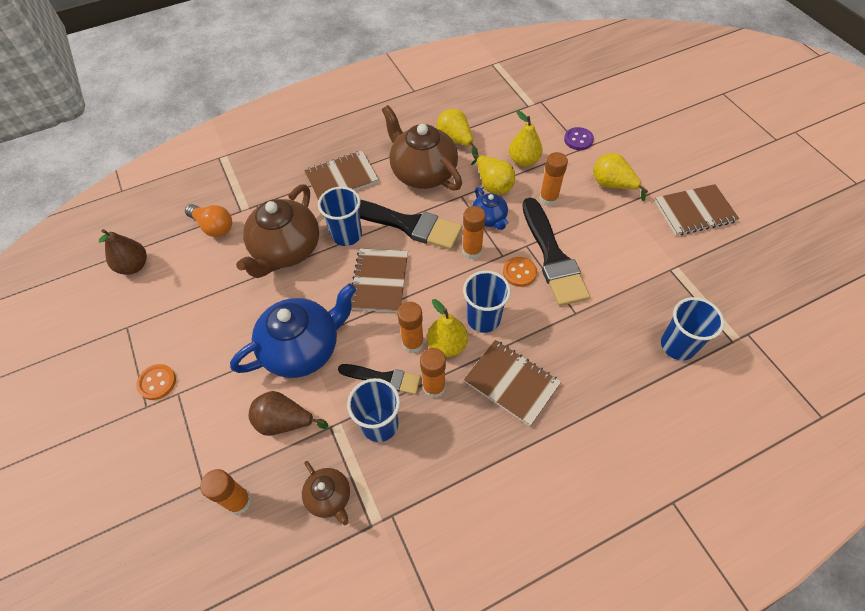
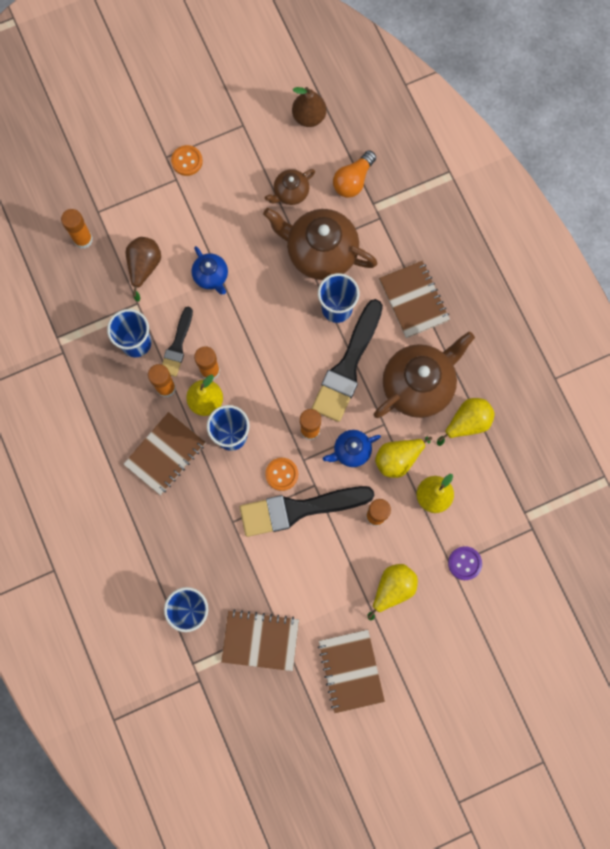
camera: 90 degrees right, 20 degrees up
(303, 348) = (211, 276): blue teapot -> blue teapot, size x0.51
(329, 497) = (80, 306): brown teapot -> brown teapot (290, 193)
(379, 281) = (278, 341): brown notebook -> brown notebook (260, 640)

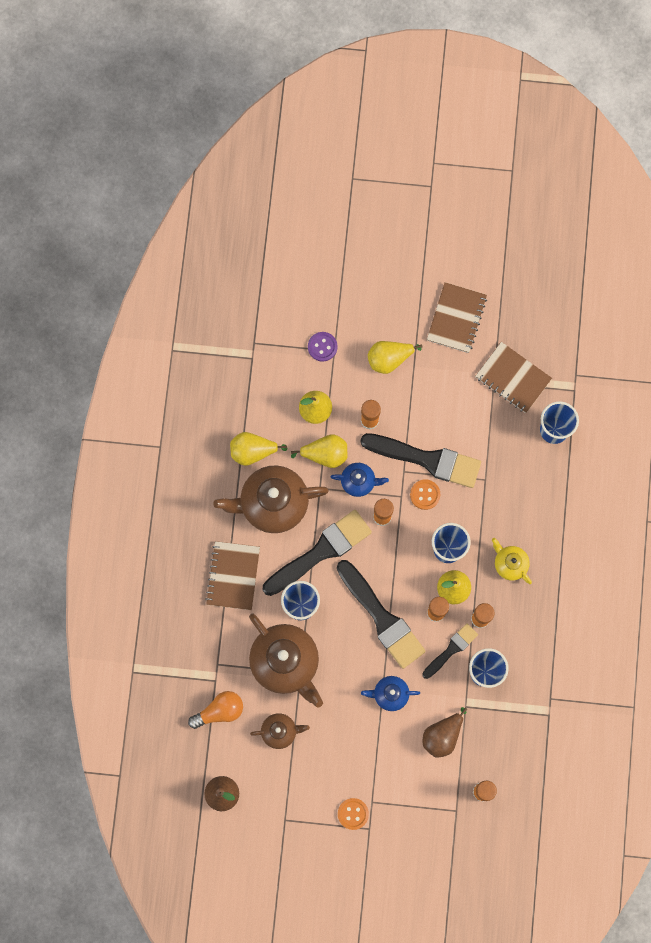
camera: 150 degrees left, 0 degrees up
(165, 454) = (510, 564): brown notebook -> yellow teapot
(211, 276) = (390, 694): blue teapot -> blue teapot turned 90 degrees counterclockwise
(257, 338) = (382, 618): none -> black brush

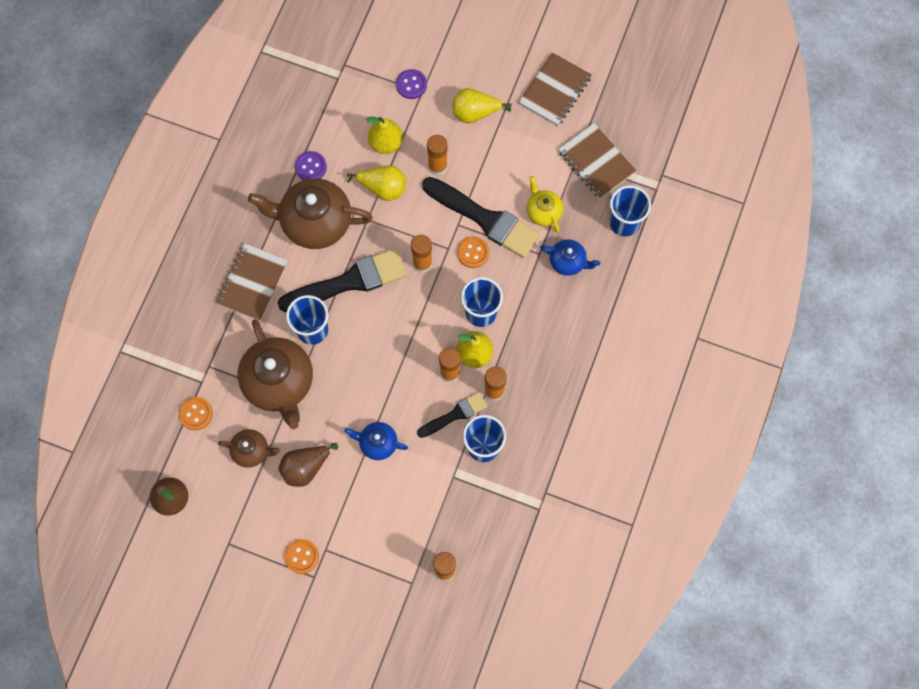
camera: 15 degrees right, 5 degrees down
(219, 711) = (196, 414): orange light bulb -> orange button
(253, 451) = (310, 167): yellow pear -> purple button
(359, 481) = (409, 223): blue teapot -> blue teapot (568, 262)
(382, 618) = (392, 363): black brush -> none
(442, 735) = (420, 500): brown pear -> brown pear (306, 467)
(510, 564) = (541, 344): yellow teapot -> yellow teapot (543, 211)

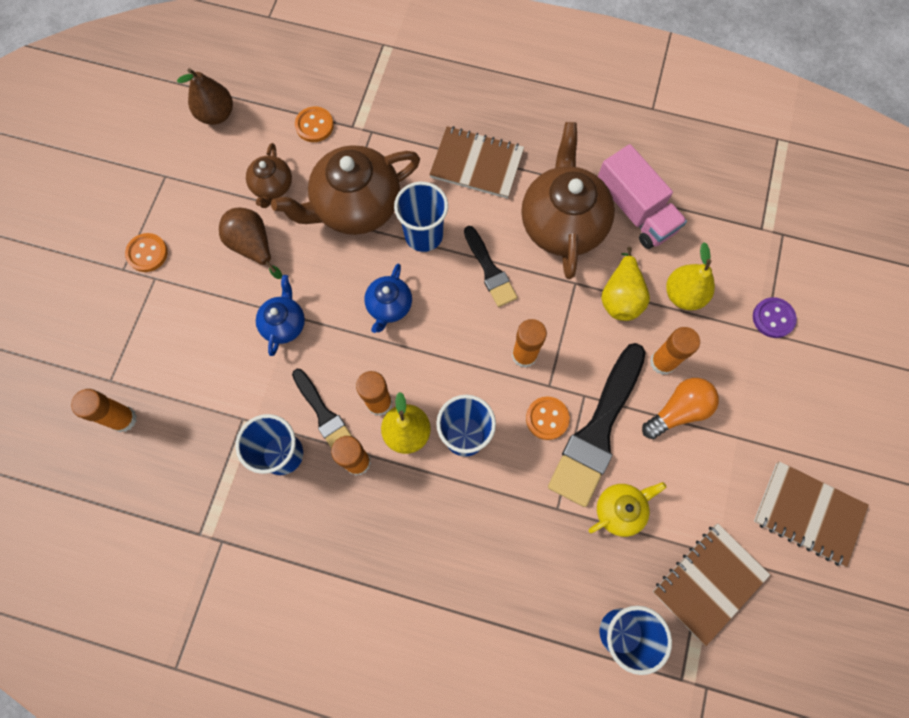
camera: 85 degrees right, 0 degrees up
(310, 167) = (635, 210): purple button -> pink truck
(349, 282) = (490, 270): black brush -> black brush, size x0.56
(475, 113) = (750, 405): yellow pear -> none
(475, 162) = (678, 411): none -> orange light bulb
(568, 262) = (550, 551): blue teapot -> blue teapot (389, 306)

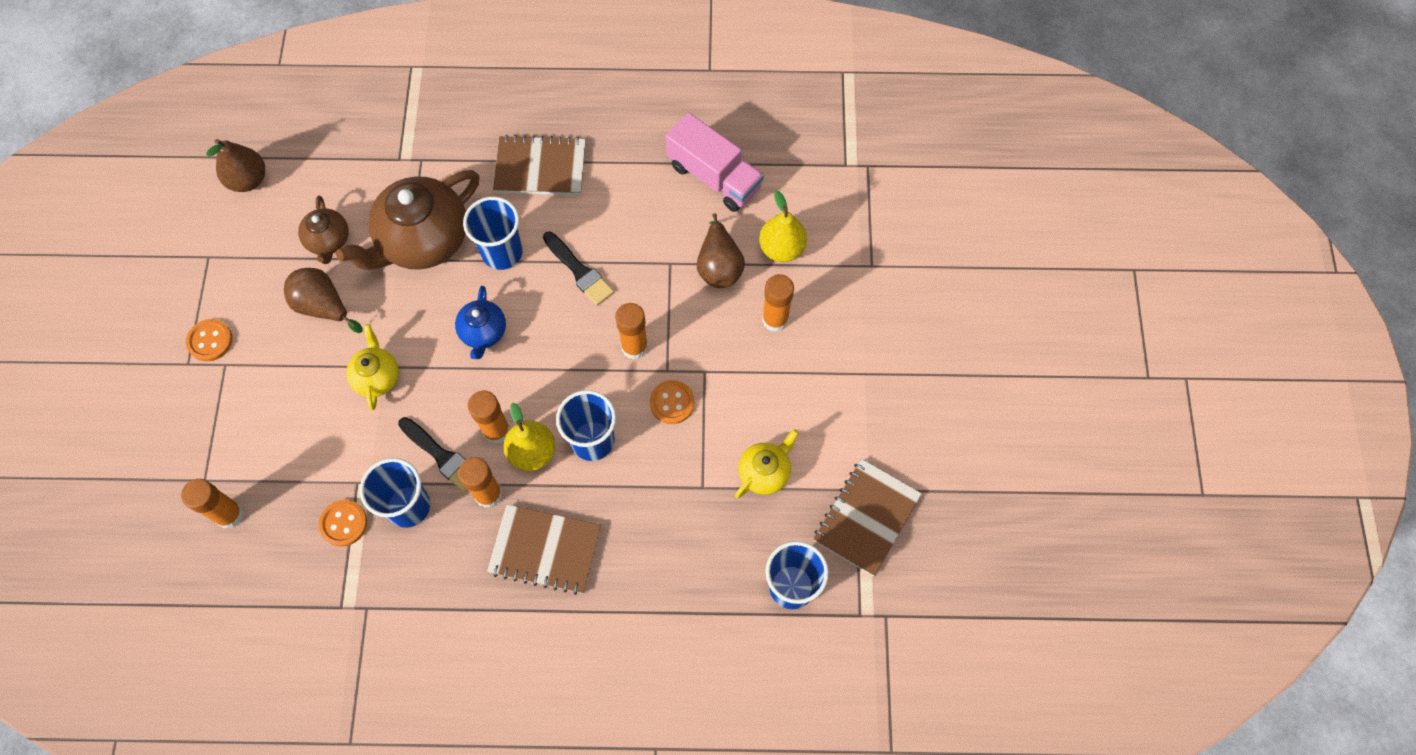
camera: 15 degrees left, 5 degrees down
(284, 323) = (377, 376): blue teapot -> yellow teapot
(314, 125) = (358, 167): orange button -> orange button (343, 523)
(562, 223) = (643, 206): brown teapot -> none
(597, 430) = (725, 401): black brush -> none
(621, 297) = (719, 266): yellow pear -> brown pear
(678, 411) = (801, 362): orange light bulb -> none
(773, 318) = (875, 250): purple button -> none
(808, 513) = (948, 428): brown notebook -> brown notebook (545, 550)

